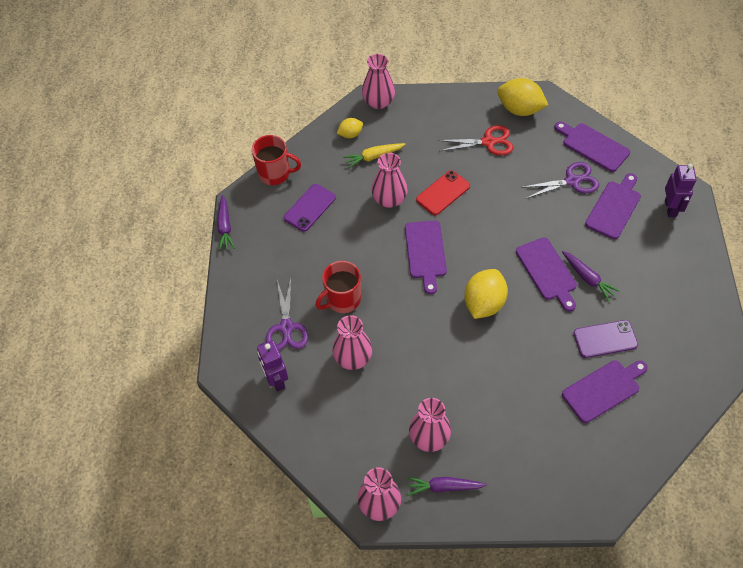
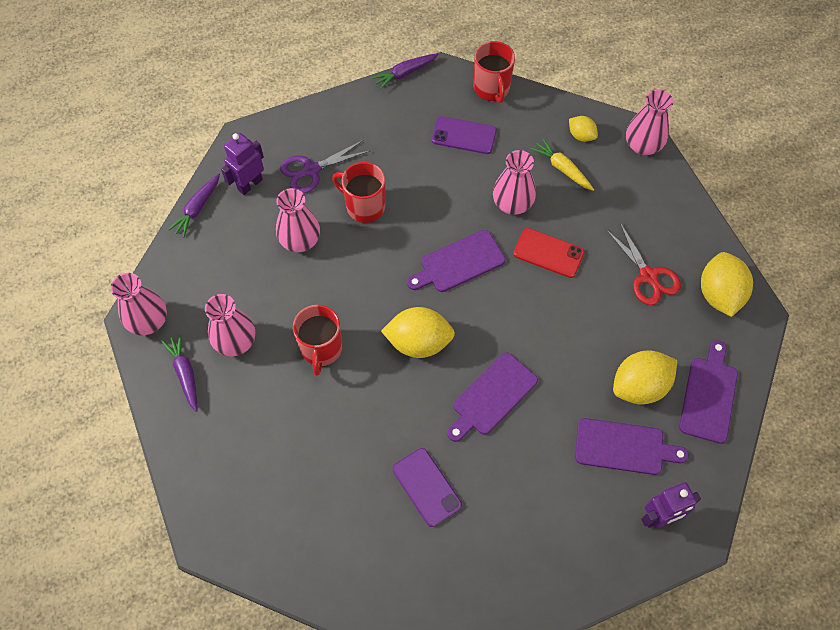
camera: 65 degrees right, 5 degrees up
(462, 374) = (321, 349): none -> red mug
(572, 181) = (639, 386): purple scissors -> yellow lemon
(587, 278) = (503, 444): purple carrot -> purple carrot (197, 208)
(603, 389) = (358, 503): purple cutting board -> none

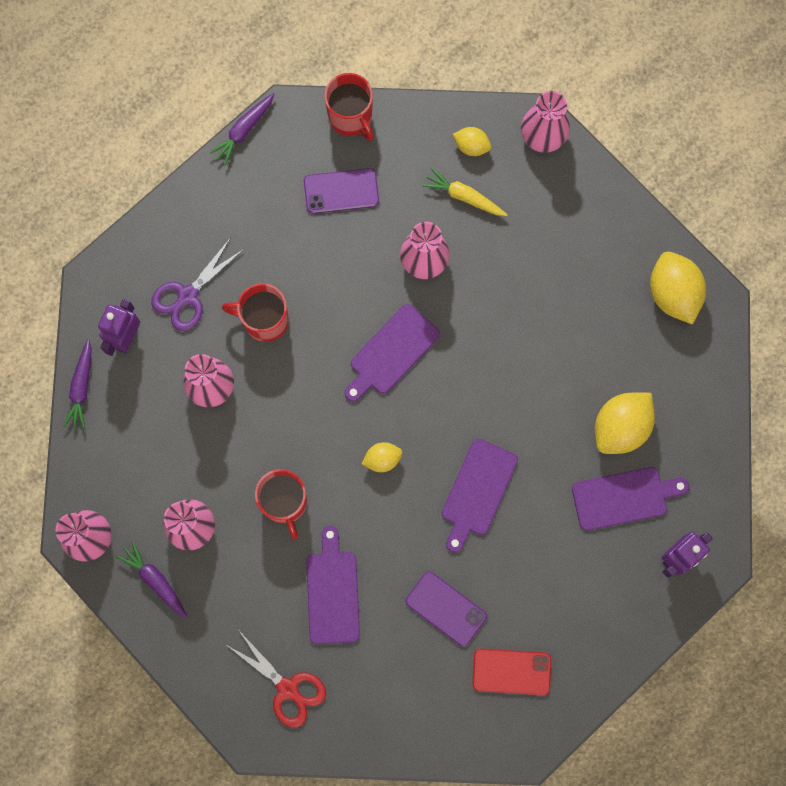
camera: 20 degrees left, 15 degrees up
(418, 342) = (382, 459): yellow lemon -> yellow lemon, size x0.54
(548, 253) = (482, 307): red phone -> red phone (511, 672)
(648, 276) = (594, 298): red scissors -> red scissors (287, 688)
(709, 395) = (692, 412): purple cutting board -> purple cutting board (332, 592)

